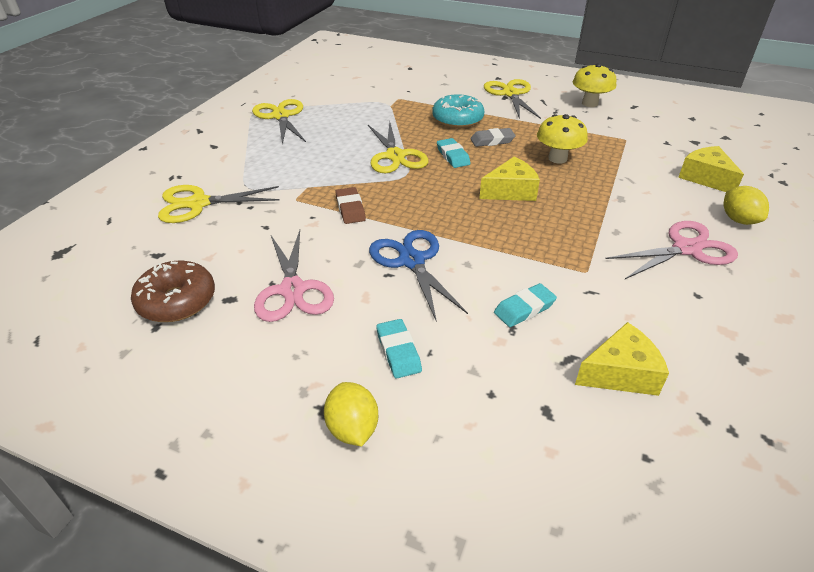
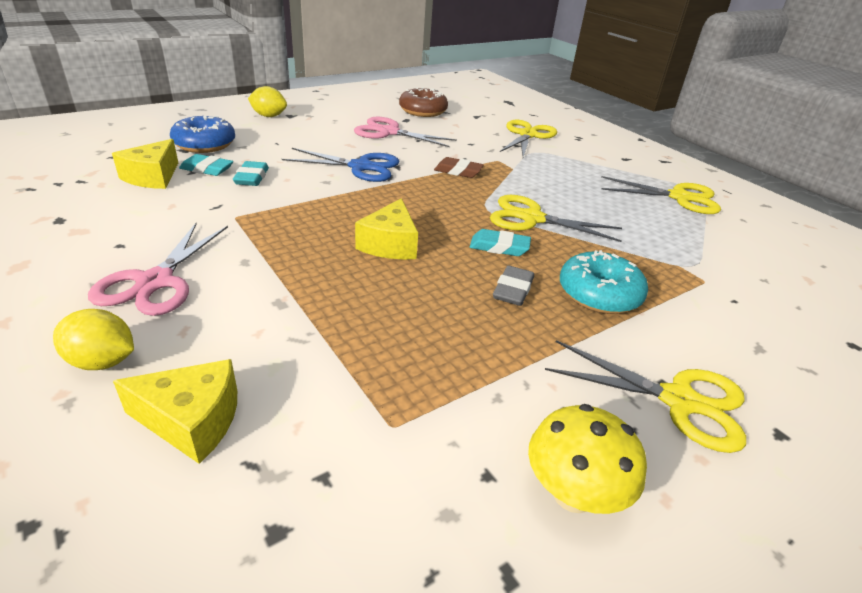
camera: 120 degrees right, 5 degrees down
(398, 351) = (292, 137): turquoise eraser -> turquoise eraser (207, 169)
(512, 406) = (205, 144): none -> blue donut
(557, 158) = (415, 313): yellow mushroom -> none

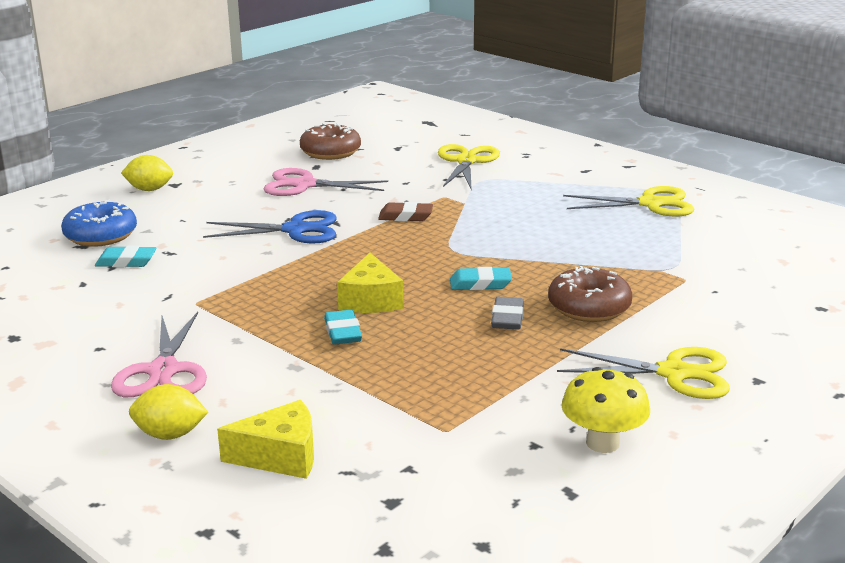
camera: 10 degrees left, 10 degrees down
(153, 177) = (73, 280): yellow cheese -> none
(252, 177) = (183, 262): turquoise eraser -> turquoise eraser (343, 332)
(532, 218) = (503, 251): yellow scissors -> none
(599, 294) = (589, 307): turquoise donut -> brown donut

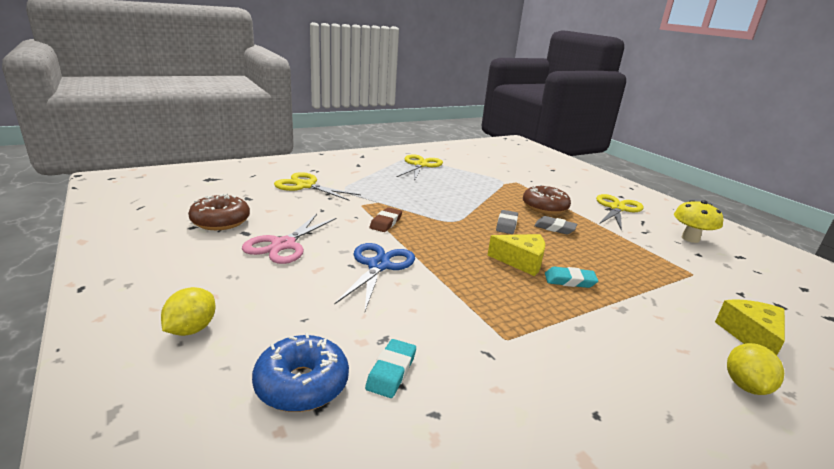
camera: 75 degrees left, 0 degrees up
(163, 371) = (639, 375): pink scissors -> none
(480, 284) = (506, 225): turquoise eraser -> grey eraser

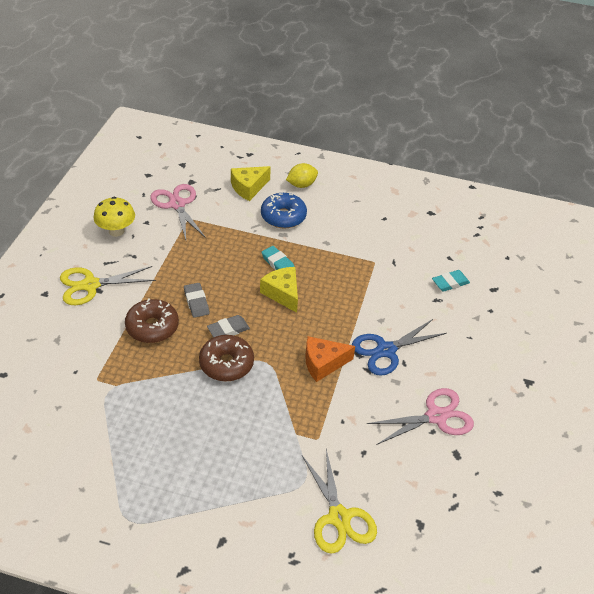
camera: 135 degrees left, 20 degrees up
(191, 329) = (535, 367): yellow lemon -> none
(220, 221) = (469, 488): brown donut -> brown donut (226, 364)
(302, 384) = (496, 302): blue donut -> blue donut (283, 216)
(386, 223) = (326, 395): brown eraser -> none
(415, 236) = (323, 363): none -> orange cheese
(420, 165) = (144, 489): yellow scissors -> none
(726, 279) = (177, 204): none -> pink scissors

